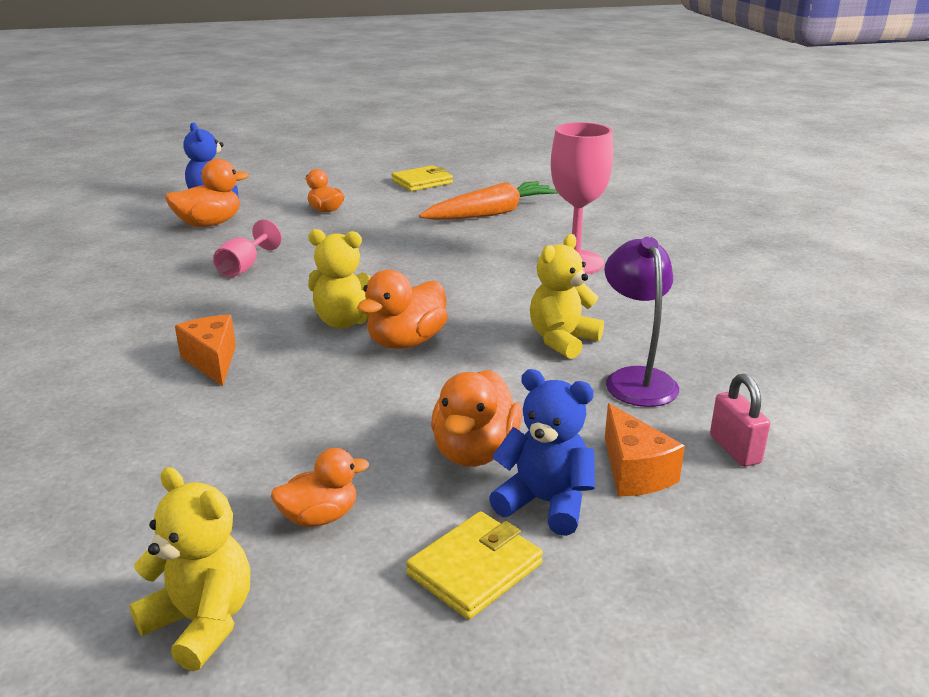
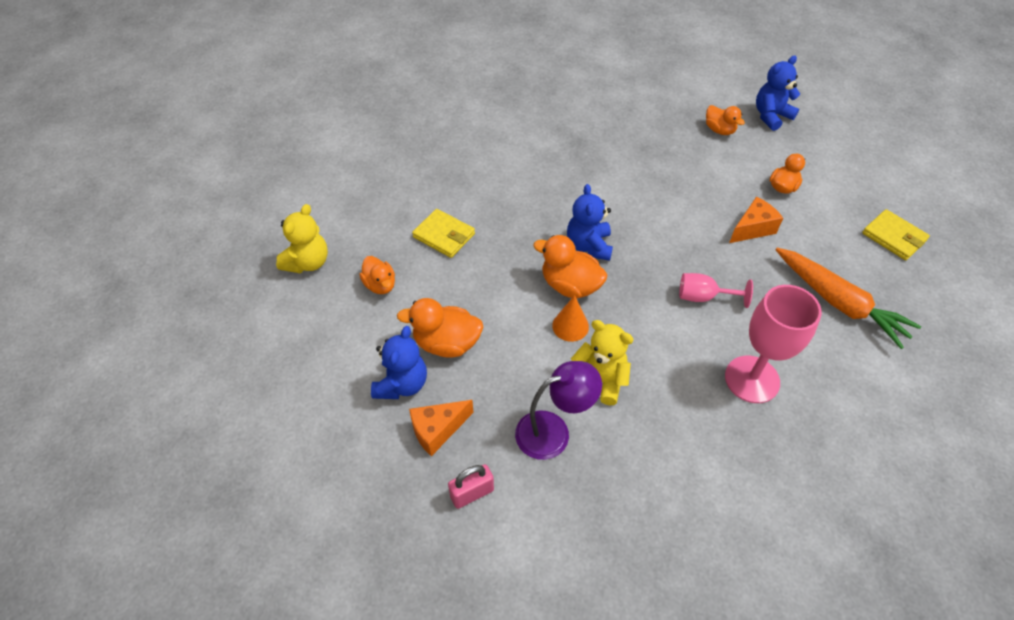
camera: 80 degrees right, 25 degrees up
(209, 224) = (719, 130): orange duck -> orange duck, size x0.65
(212, 361) = (519, 197): orange cheese -> orange cheese (752, 229)
(244, 267) = (653, 171): pink goblet -> pink goblet (703, 297)
(344, 321) = (589, 246): yellow teddy bear -> blue teddy bear
(474, 349) = (570, 326): none -> orange cone
(474, 569) = (346, 357): yellow wallet -> yellow wallet (444, 235)

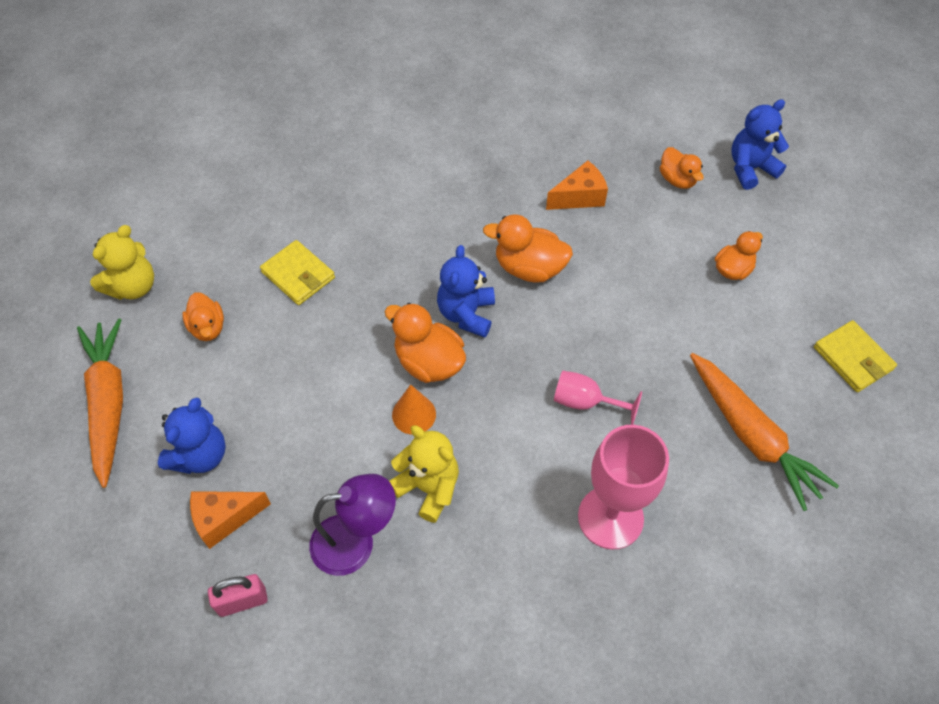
camera: 10 degrees right, 5 degrees up
(311, 355) = (108, 403): none -> orange carrot
(446, 343) = (264, 413): orange duck -> orange duck (529, 268)
(752, 229) = (675, 321): orange cheese -> orange cheese (579, 197)

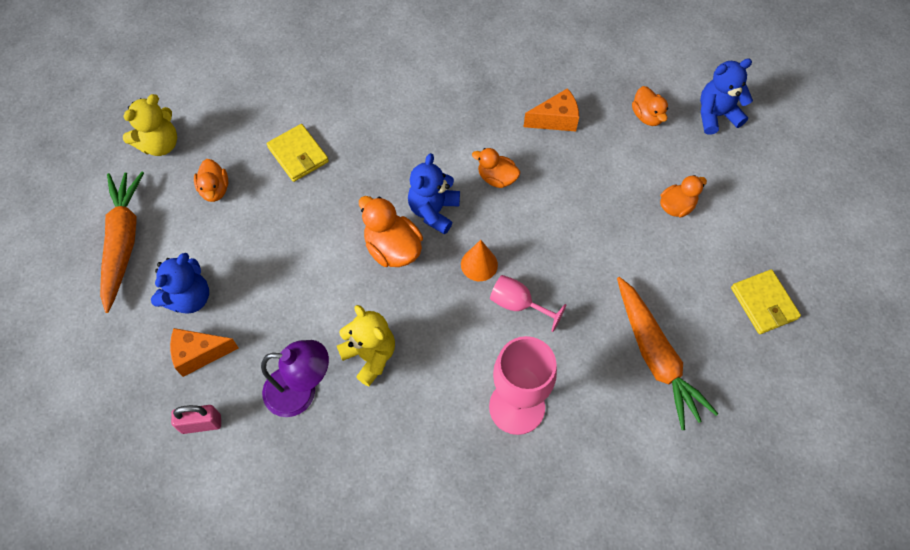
camera: 10 degrees right, 5 degrees up
(414, 414) = (371, 291): orange cone -> orange cone (479, 264)
(529, 268) = (496, 178): orange duck -> orange duck, size x0.65

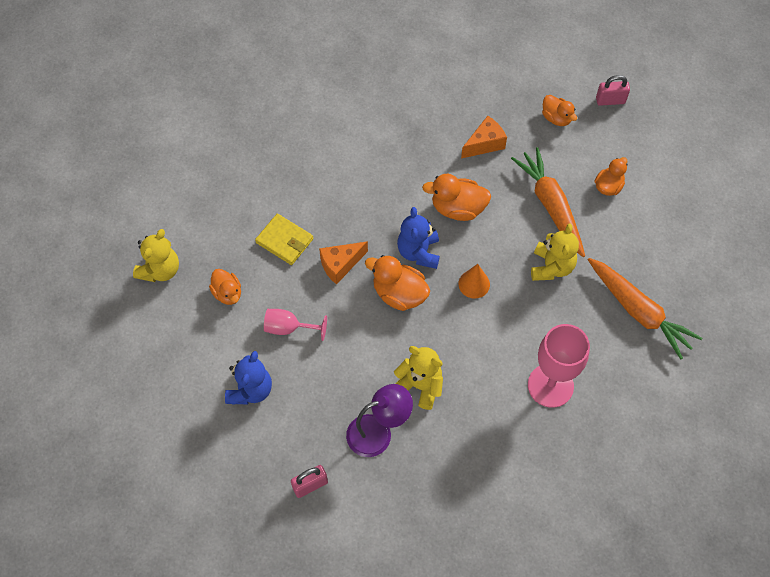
camera: 20 degrees left, 0 degrees up
(123, 242) = (171, 363): orange carrot -> orange carrot (550, 205)
(199, 354) = (281, 431): orange cheese -> orange cheese (340, 265)
(496, 178) = (457, 208): orange duck -> orange duck, size x1.54
(518, 304) = (518, 306): pink goblet -> pink goblet (289, 328)
(574, 274) = (551, 267): none -> yellow teddy bear
(716, 115) = (610, 100): blue teddy bear -> pink padlock
(764, 303) = (702, 242): yellow wallet -> none

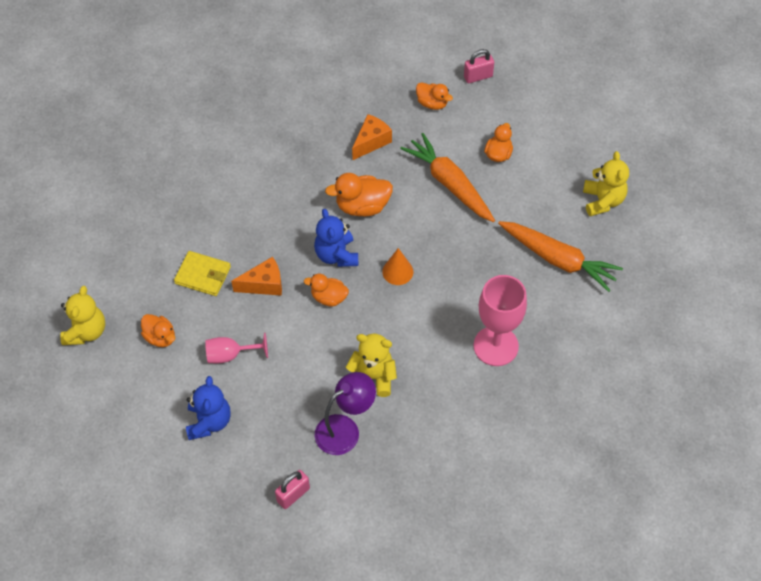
camera: 15 degrees left, 5 degrees down
(340, 265) = (264, 284): orange cheese -> orange cheese turned 150 degrees counterclockwise
(399, 294) = (329, 297): orange duck -> orange duck, size x0.65
(551, 267) = (466, 239): yellow teddy bear -> yellow teddy bear (602, 201)

